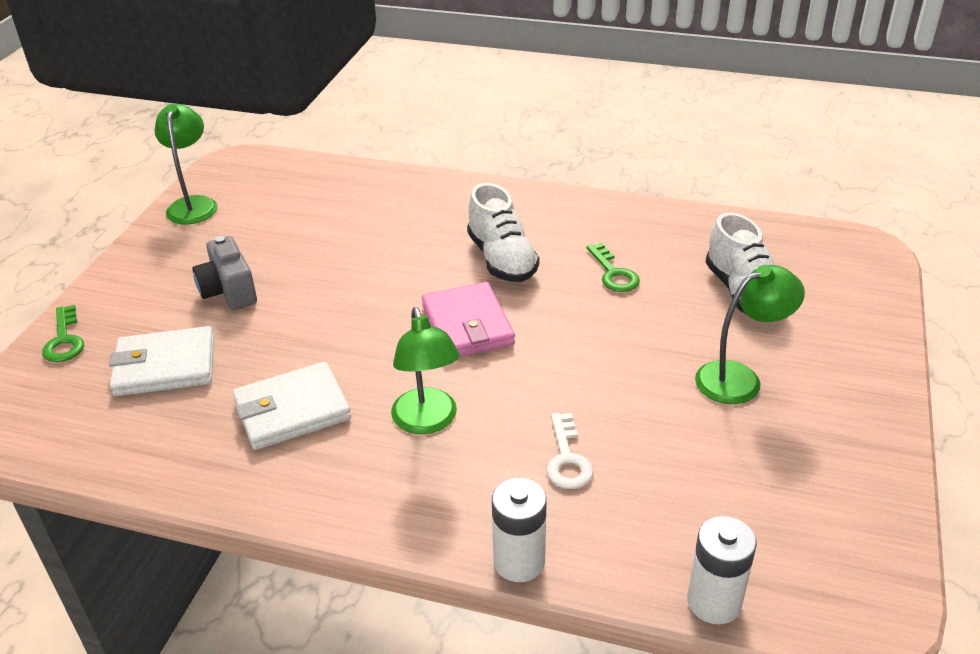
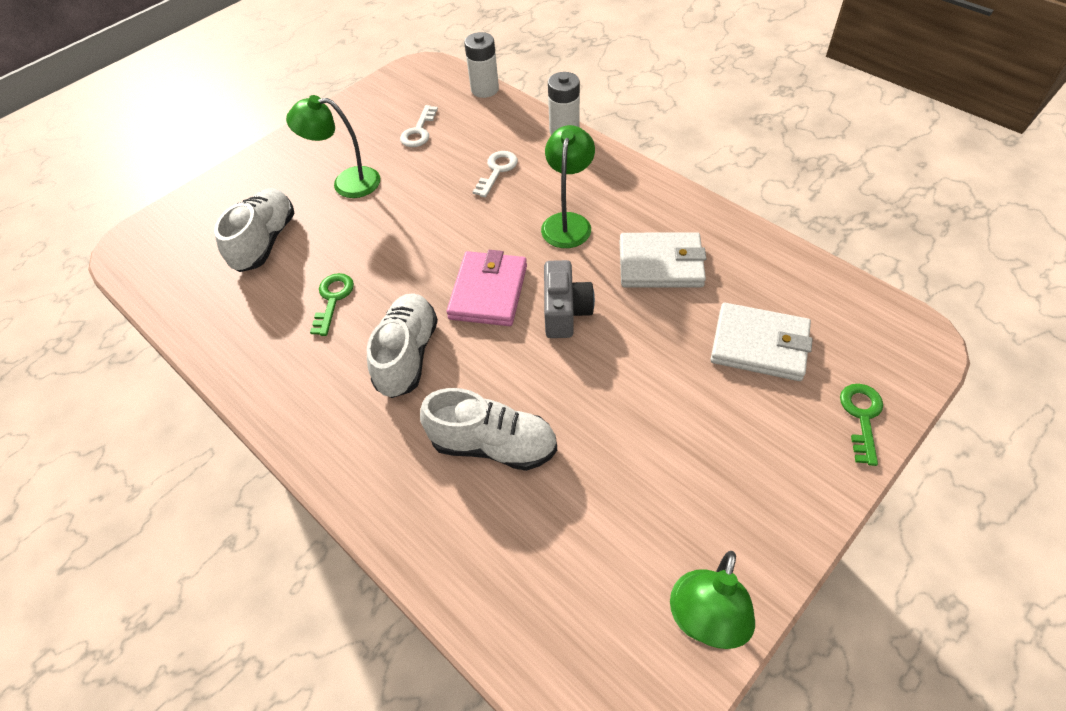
camera: 150 degrees left, 15 degrees up
(229, 291) = (685, 421): grey camera -> grey camera (565, 312)
(383, 233) = (493, 445): none -> white shoe
(733, 481) = (419, 131): none -> white key

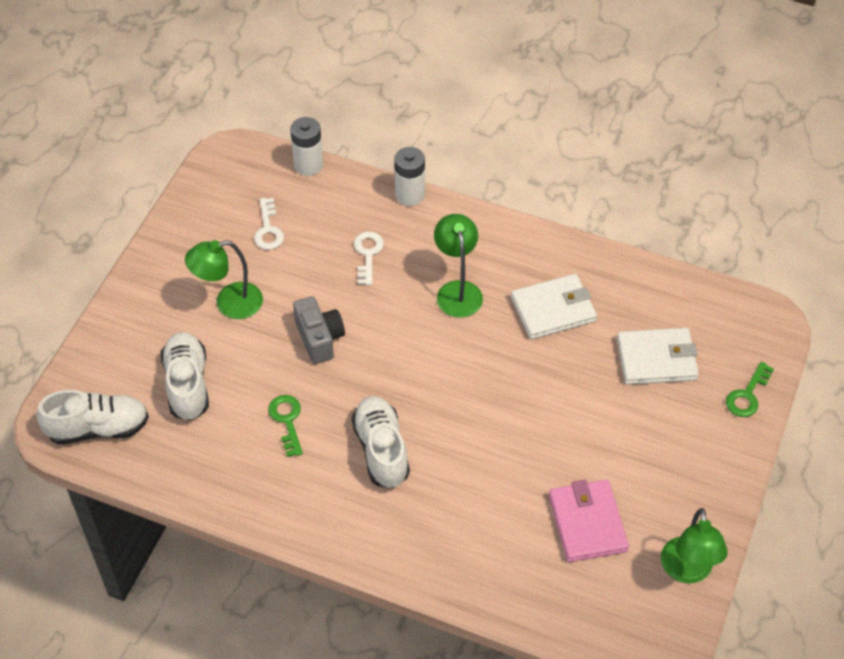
camera: 25 degrees left, 0 degrees up
(488, 292) = (421, 375): pink wallet -> pink wallet (587, 523)
(493, 445) = (489, 500): white shoe -> white shoe (98, 428)
(565, 312) = (493, 375): grey camera -> grey camera (319, 338)
(861, 417) = (747, 395): green key -> green key turned 135 degrees counterclockwise

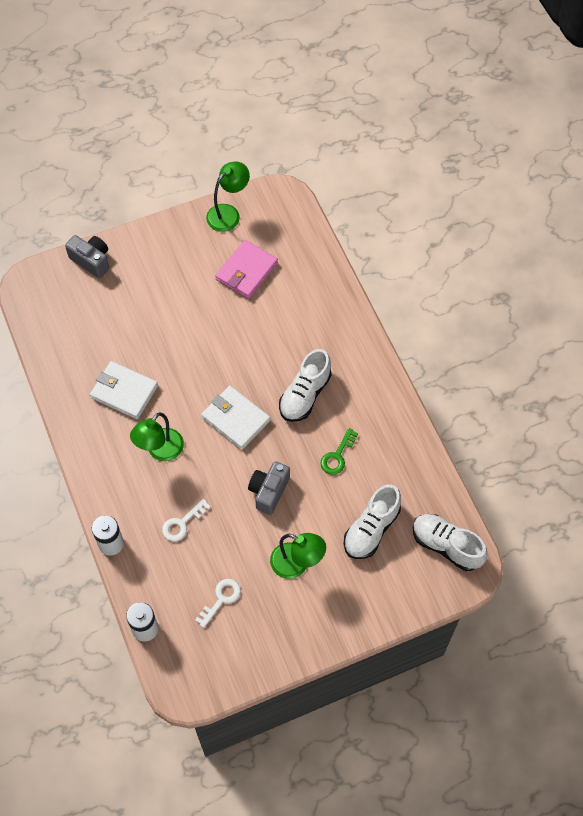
camera: 135 degrees left, 10 degrees up
(656, 359) = (109, 317): white wallet -> white wallet (236, 419)
(747, 395) = (91, 260): green key -> grey camera

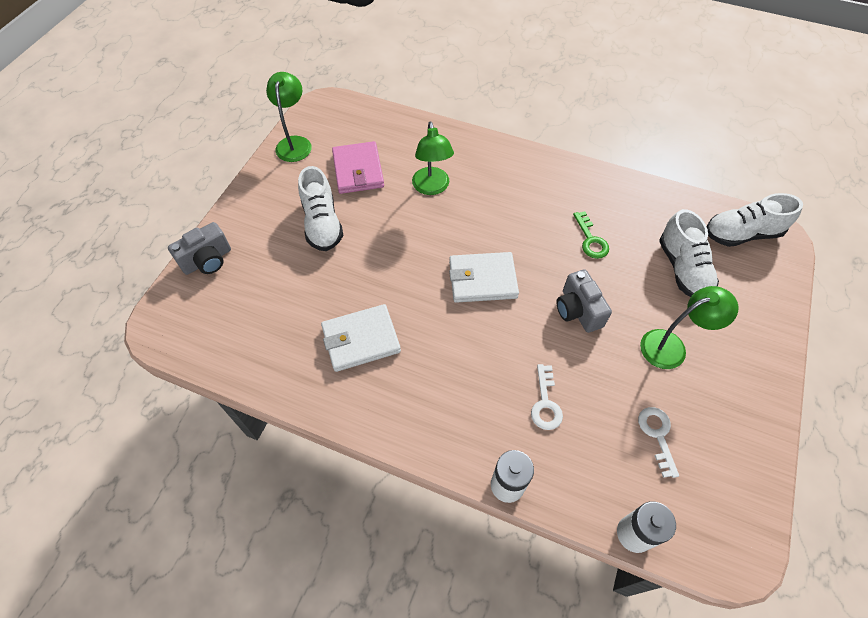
camera: 45 degrees left, 5 degrees down
(91, 260) = (207, 260): grey camera -> grey camera turned 150 degrees clockwise
(160, 451) = (452, 360): green lamp -> green lamp (432, 187)
(305, 395) = (511, 218): white shoe -> white shoe (322, 224)

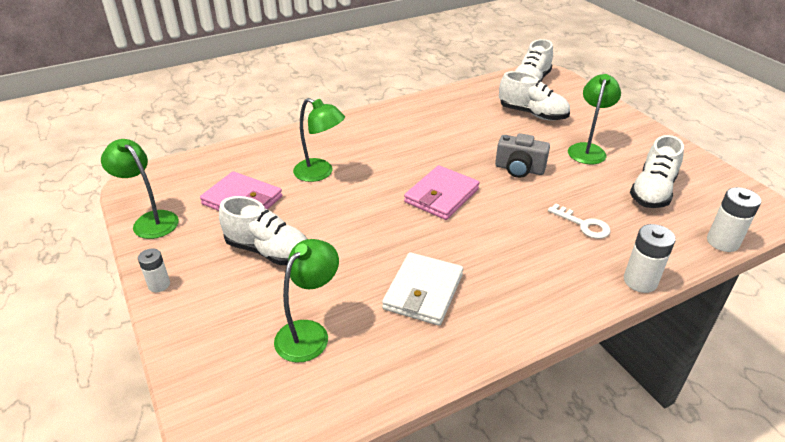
camera: 50 degrees left, 20 degrees down
(207, 260) = (196, 355): grey camera -> none
(245, 196) = (159, 285): none -> white battery
(269, 302) = (309, 333): none -> green lamp
(482, 279) = (441, 195): white wallet -> pink wallet
(590, 240) = (466, 133): green key -> none
(657, 435) = (652, 191): white key -> white shoe

